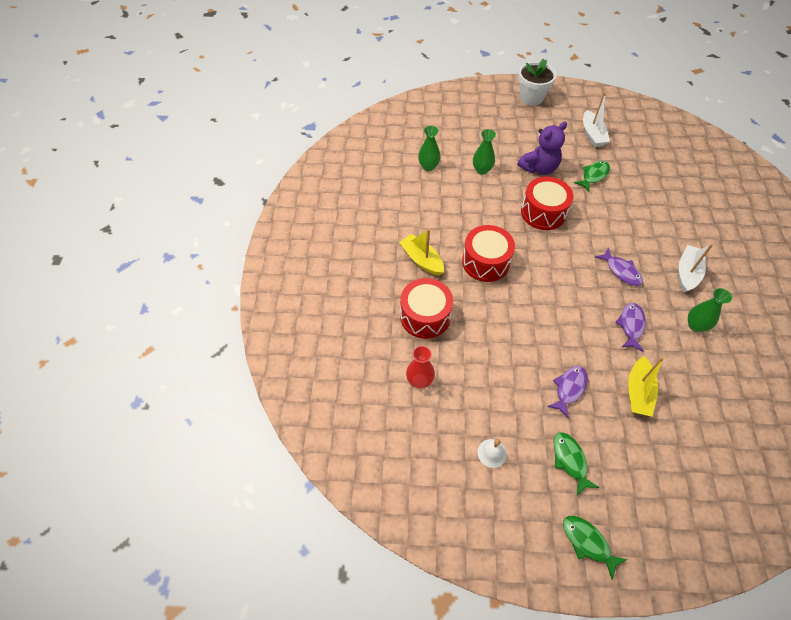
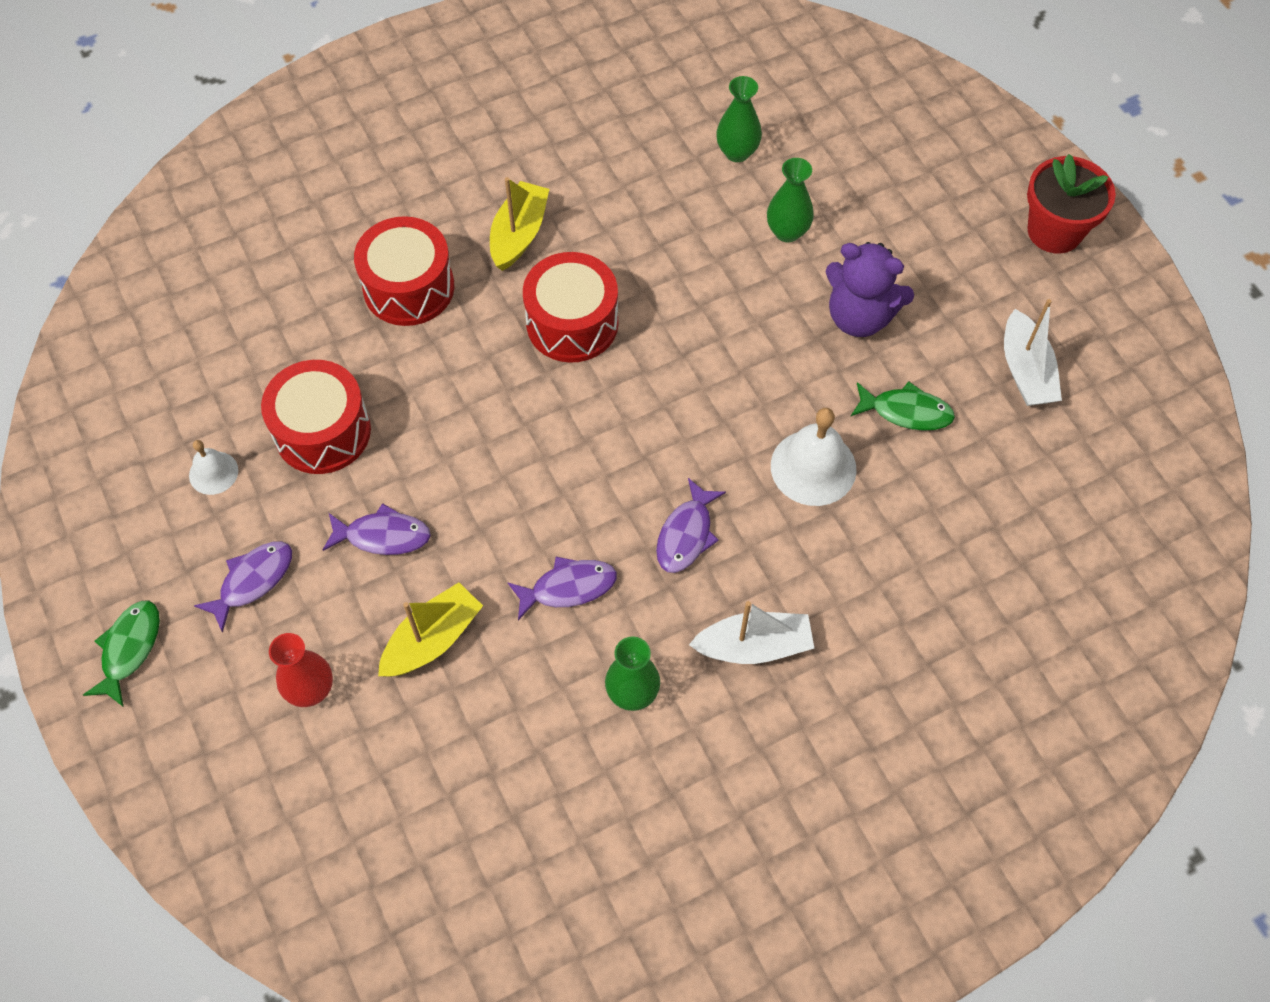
camera: 60 degrees right, 5 degrees up
(419, 380) = (287, 331): red vase -> red vase (311, 690)
(531, 97) = (1054, 231): white flower pot -> red flower pot
(543, 212) = (747, 364): red drum -> red drum (322, 431)
(570, 461) = (252, 581): green fish -> purple fish
(592, 135) = (1025, 371): white boat -> white boat turned 60 degrees counterclockwise
(606, 215) = (813, 467): none -> white bell
(638, 392) = (432, 639): yellow boat -> yellow boat turned 150 degrees clockwise

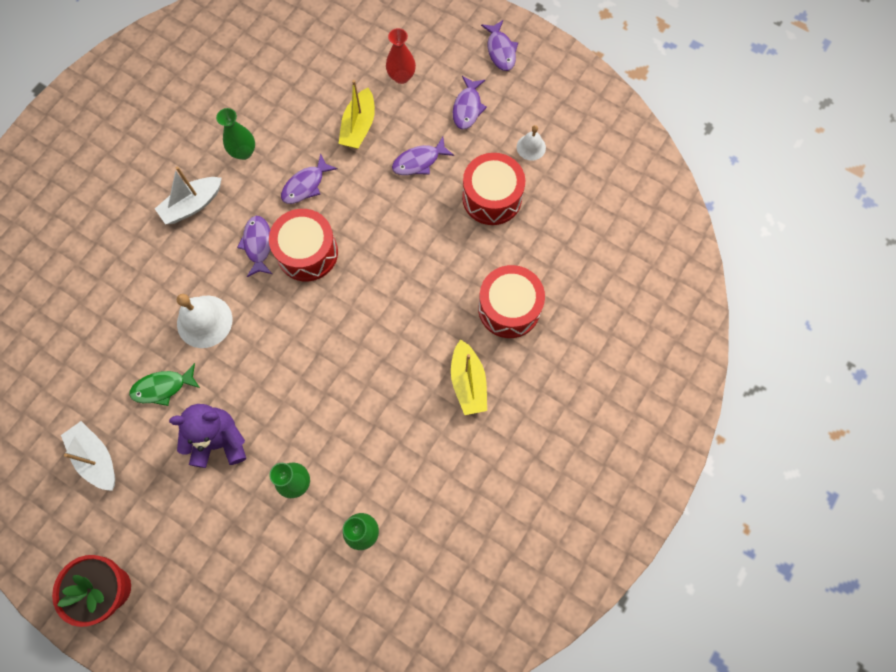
camera: 150 degrees right, 10 degrees up
(129, 649) = (500, 50): green fish -> purple fish
(572, 323) = (396, 338): red drum -> red drum (307, 253)

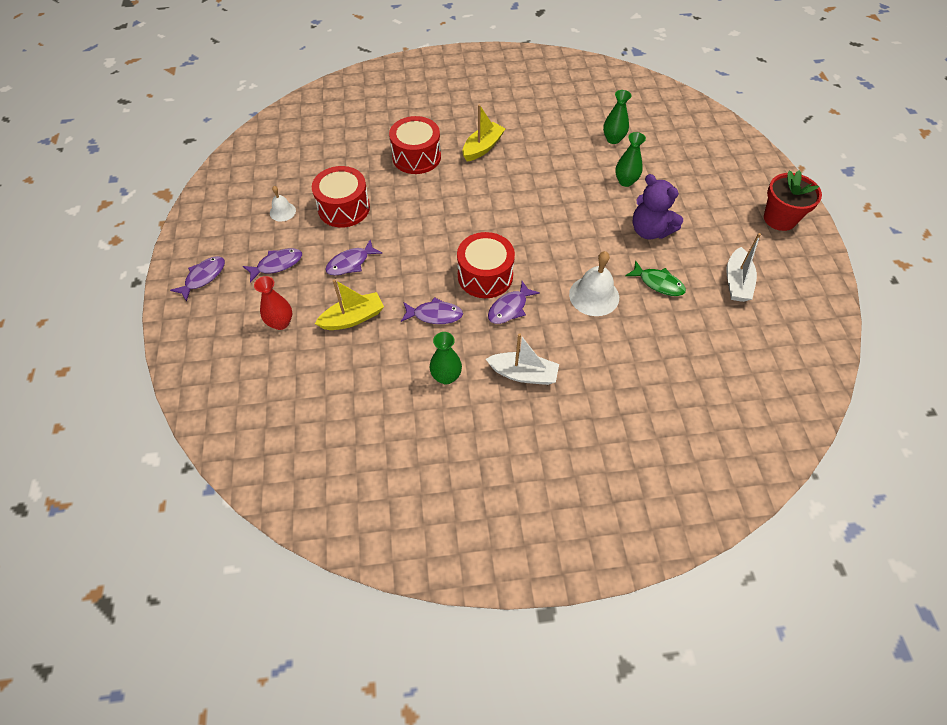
camera: 130 degrees left, 15 degrees down
(419, 161) = (351, 263): purple fish -> purple fish turned 120 degrees clockwise

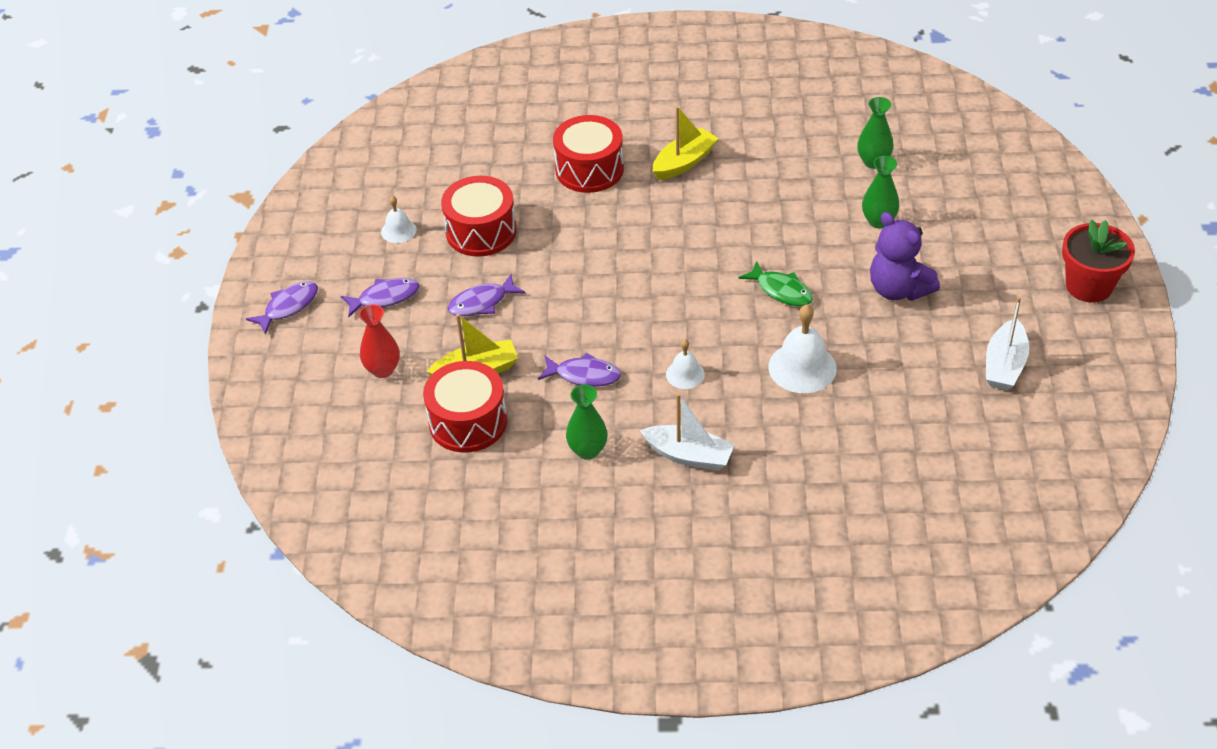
camera: 10 degrees right, 10 degrees down
(485, 276) = (659, 332): red drum -> red drum (468, 422)
(509, 308) = (685, 374): purple fish -> white bell
(658, 283) = (894, 358): green fish -> green fish (781, 290)

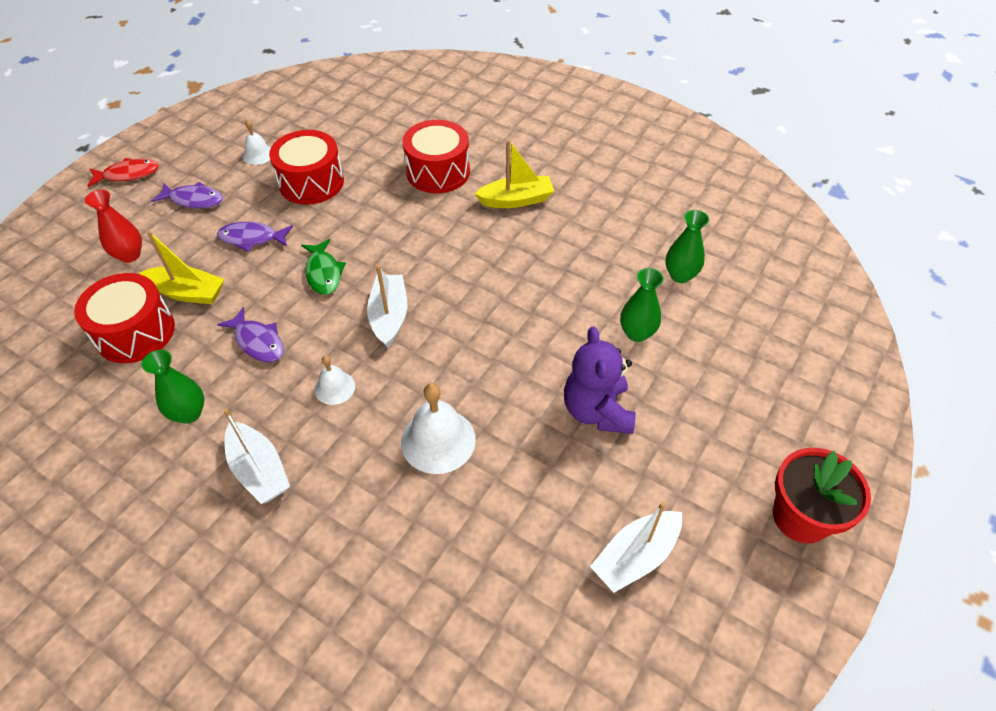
camera: 30 degrees right, 5 degrees up
(288, 307) = (128, 174): purple fish -> red fish
(673, 303) = (389, 316): none -> white boat
(781, 290) = (489, 353): green fish -> green fish (323, 273)

